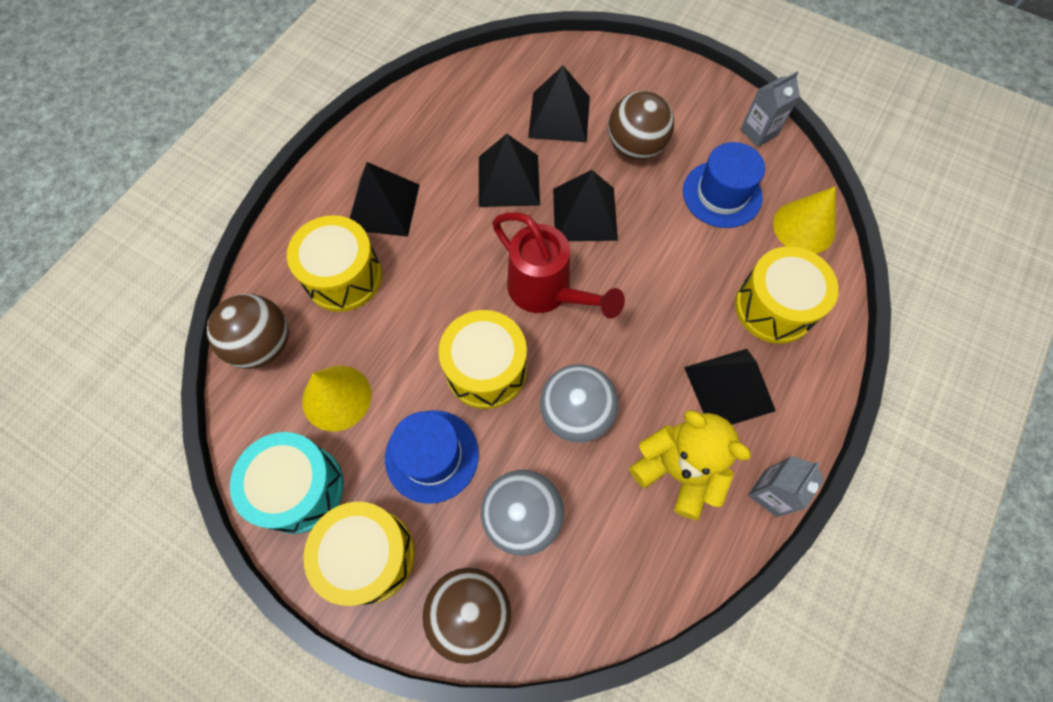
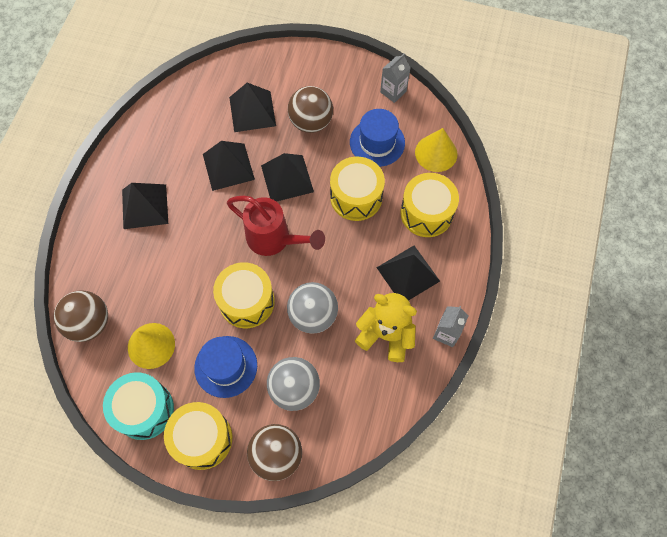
camera: 15 degrees left, 0 degrees up
(343, 277) = (131, 263): yellow drum -> yellow drum (356, 197)

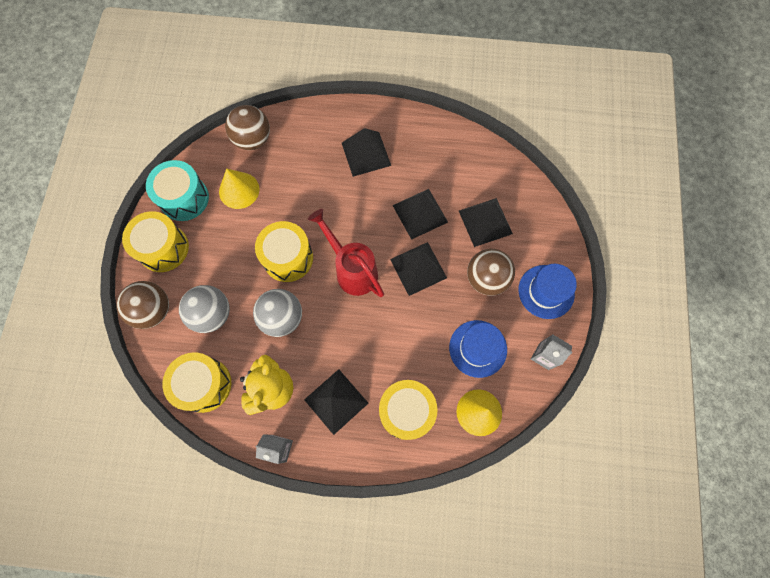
camera: 80 degrees right, 5 degrees up
(226, 366) = (226, 253): blue hat -> blue hat (546, 291)
(274, 239) = (352, 269): red watering can -> red watering can turned 120 degrees clockwise
(356, 197) = (411, 337): yellow drum -> yellow drum (204, 385)

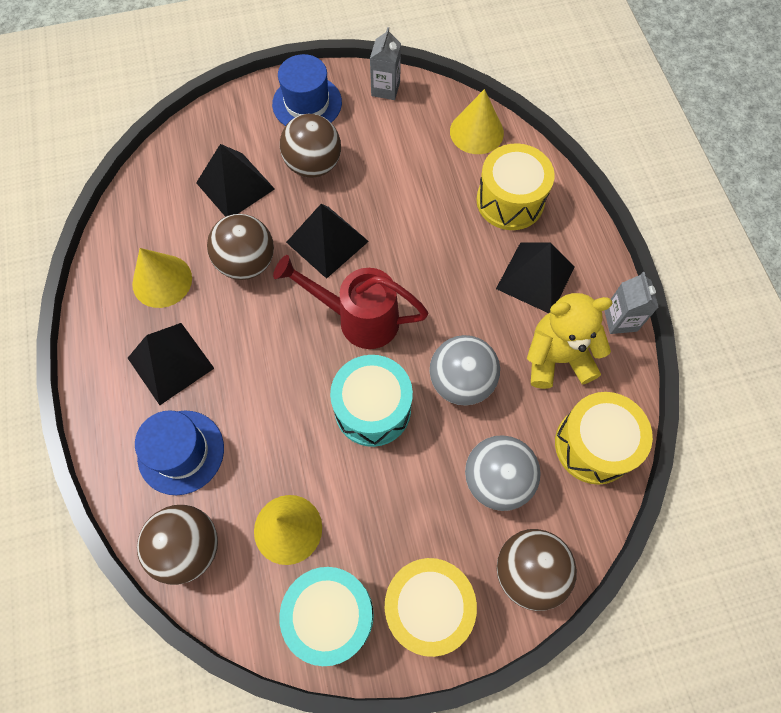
camera: 110 degrees left, 5 degrees down
(288, 258) = (372, 409): yellow drum -> turquoise drum
(352, 269) = (358, 319): red watering can -> red watering can turned 75 degrees clockwise
(420, 213) = (247, 263): black pyramid -> brown ball
(425, 161) = (162, 281): none -> yellow cone
(478, 348) = (404, 151): blue hat -> blue hat (181, 452)

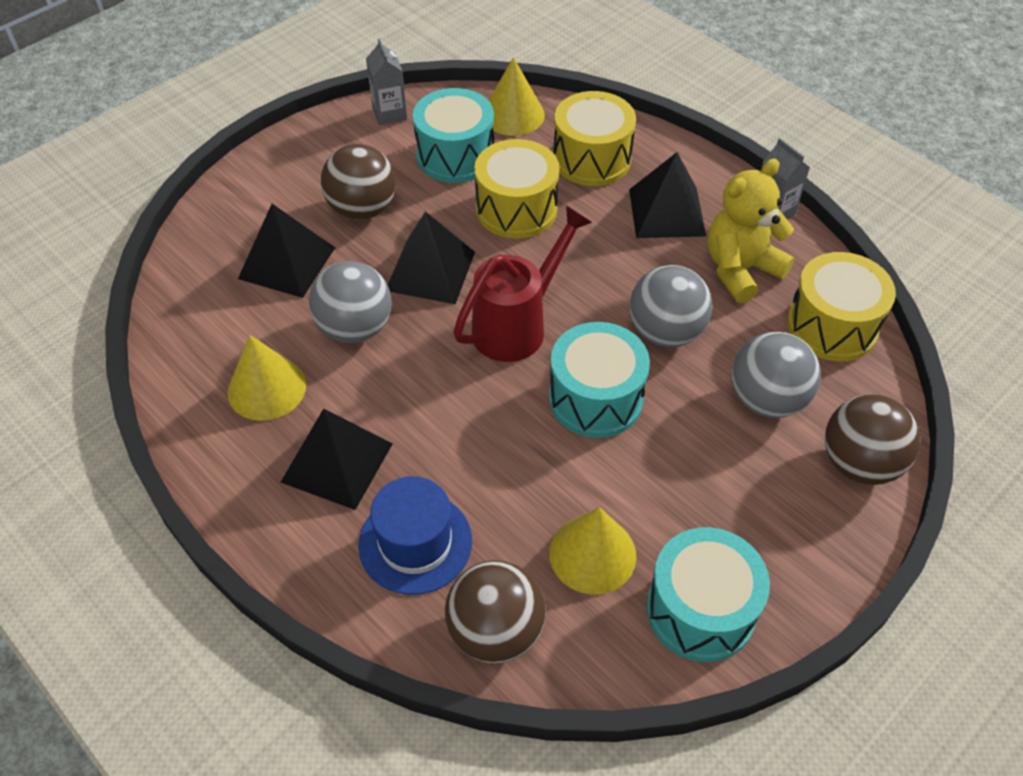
camera: 30 degrees left, 15 degrees down
(247, 263) = (355, 328): brown ball -> grey ball
(307, 103) = (313, 157): blue hat -> none
(358, 319) = (518, 325): red watering can -> red watering can turned 150 degrees clockwise
(409, 149) = (455, 156): none -> turquoise drum
(427, 607) = (790, 547): yellow drum -> yellow drum (516, 209)

